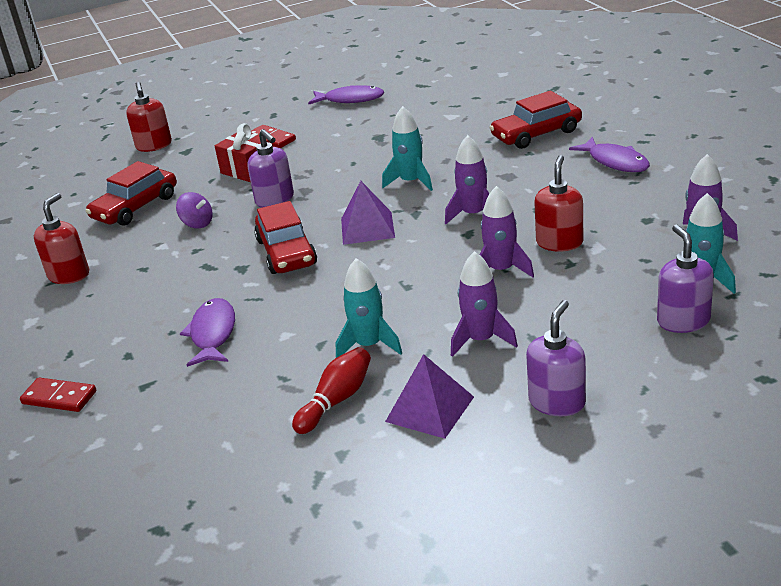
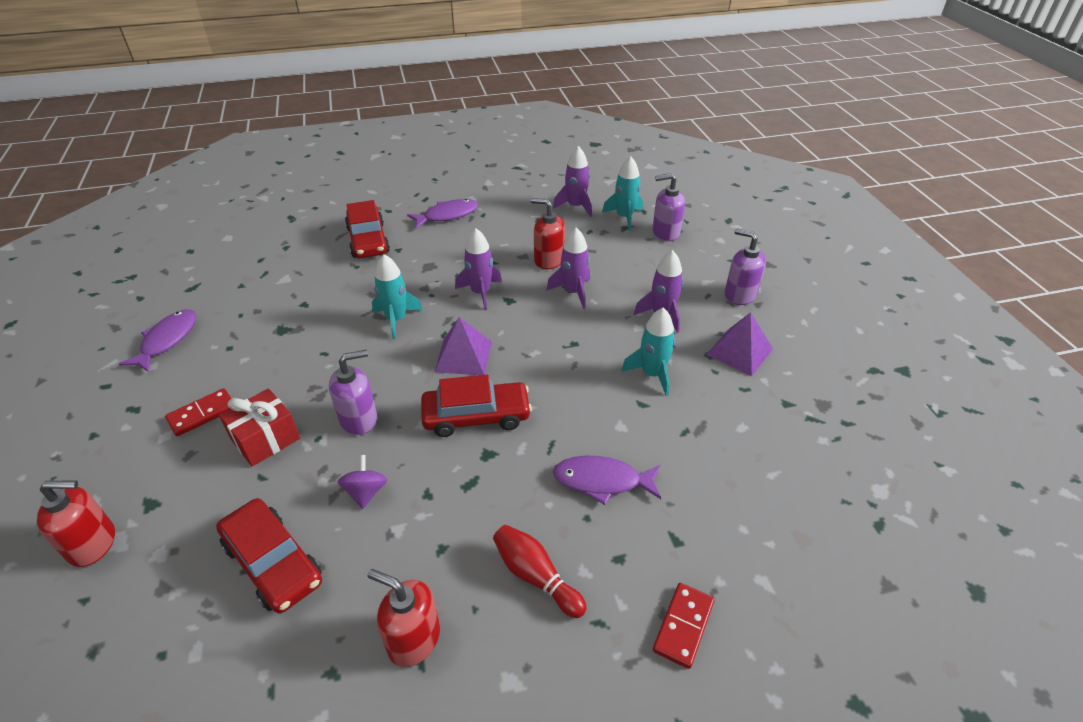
camera: 85 degrees left, 10 degrees up
(197, 223) = (366, 492): purple spinning top -> purple spinning top turned 45 degrees counterclockwise
(336, 400) = (722, 400): red bowling pin -> red bowling pin (536, 576)

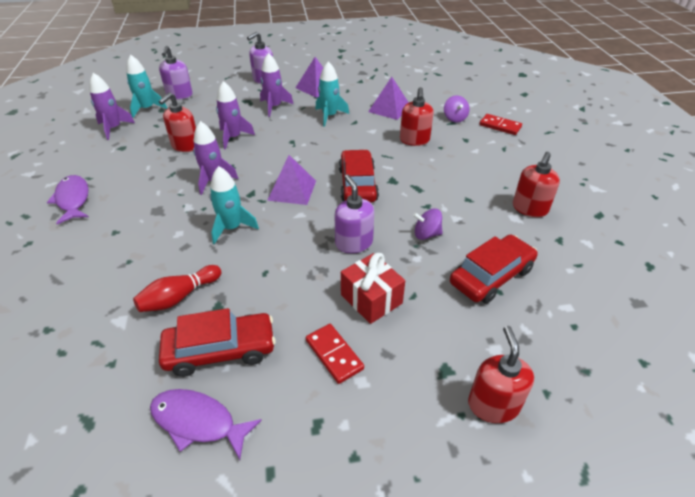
camera: 85 degrees left, 0 degrees up
(368, 240) = (82, 255): red car -> red car (220, 350)
(536, 576) = (481, 165): red bowling pin -> red bowling pin (179, 297)
(602, 481) = (414, 140): purple fish -> red soap dispenser
(693, 545) = (454, 118): none -> purple spinning top
(699, 446) = (389, 108): none -> purple pyramid

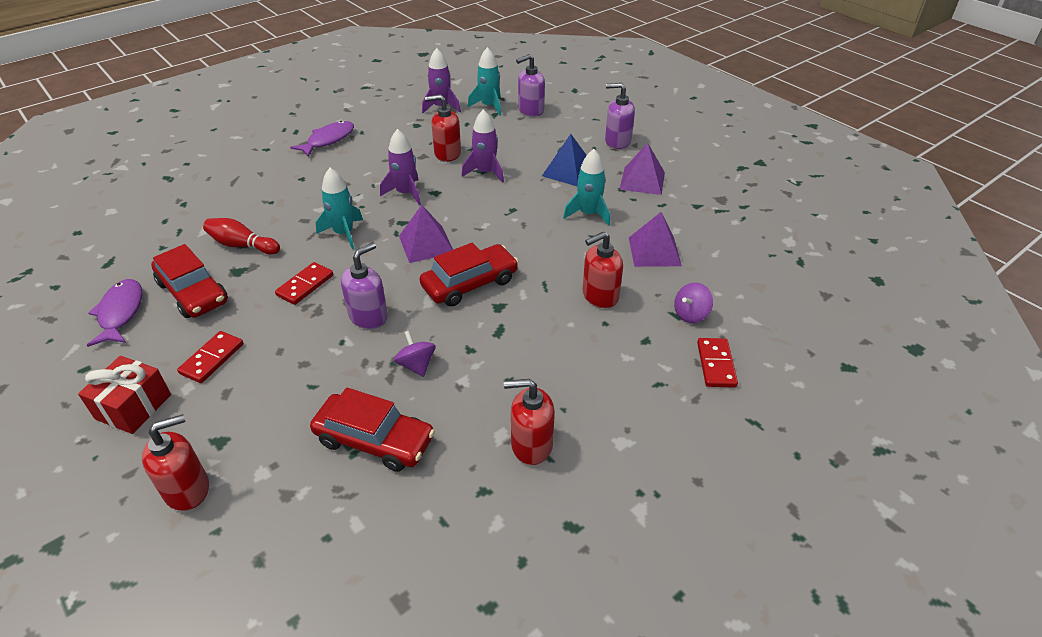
camera: 60 degrees right, 0 degrees up
(274, 107) = (568, 171): purple rocket -> blue pyramid
(282, 269) = (305, 285): none -> red domino
(371, 299) = (292, 357): red gift -> red gift (133, 407)

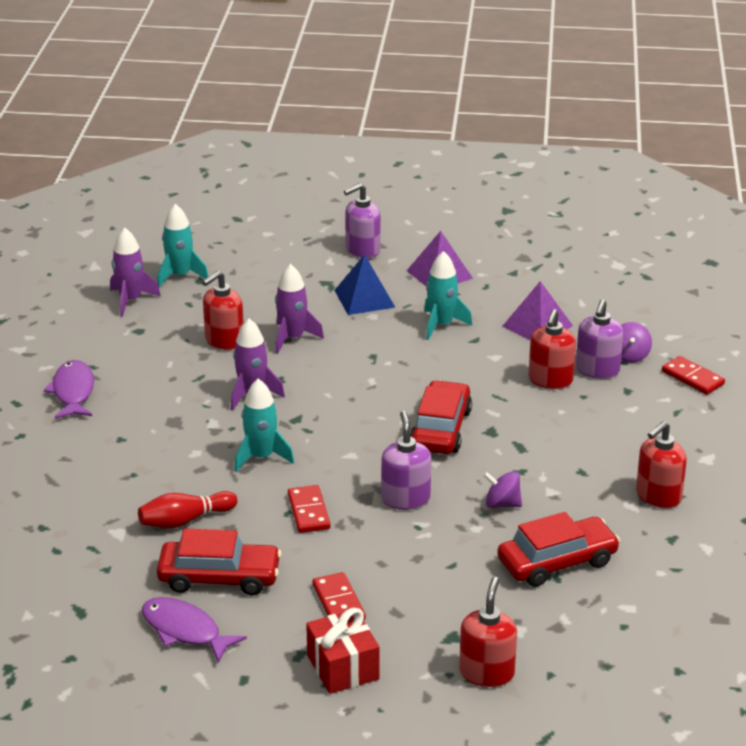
camera: 45 degrees left, 10 degrees down
(426, 244) = (351, 423): purple pyramid -> none
(530, 110) = (230, 260): purple soap dispenser -> purple soap dispenser (597, 370)

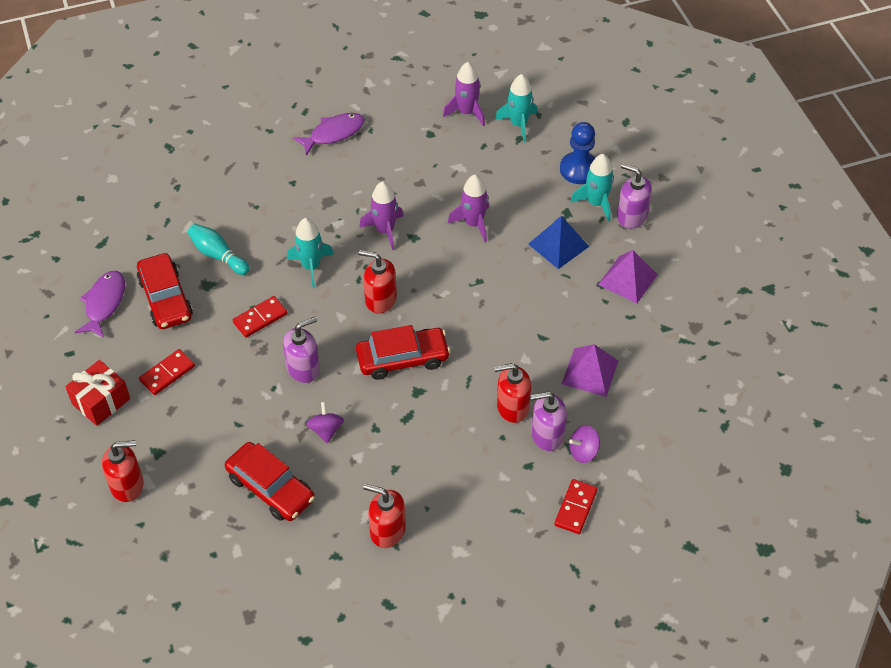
camera: 65 degrees right, 20 degrees up
(185, 520) = (218, 255): red bowling pin -> turquoise bowling pin
(224, 341) = (446, 186): red soap dispenser -> red soap dispenser (380, 299)
(275, 260) = (579, 169): none -> blue pawn
(441, 325) = (550, 308): turquoise rocket -> turquoise rocket (596, 203)

